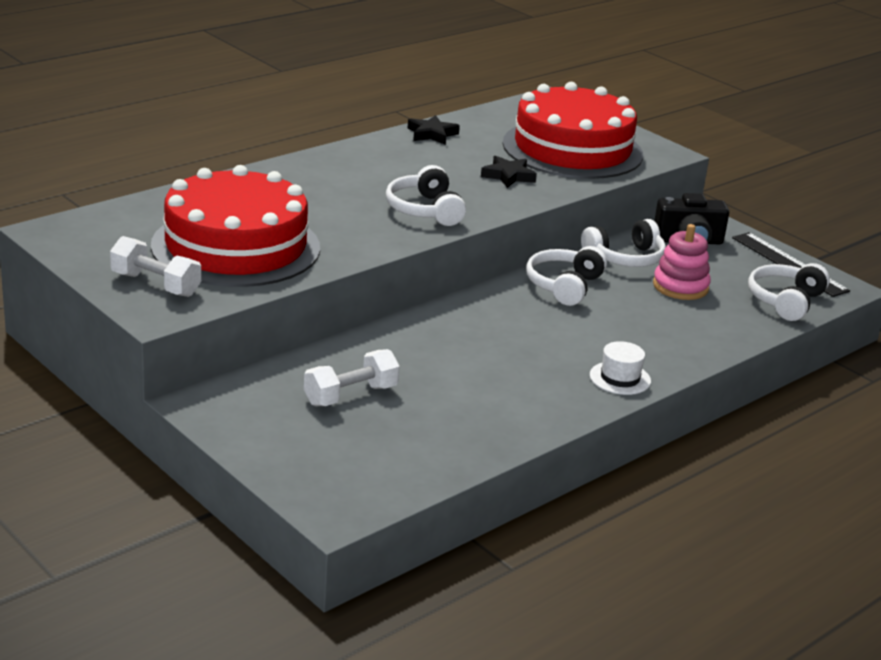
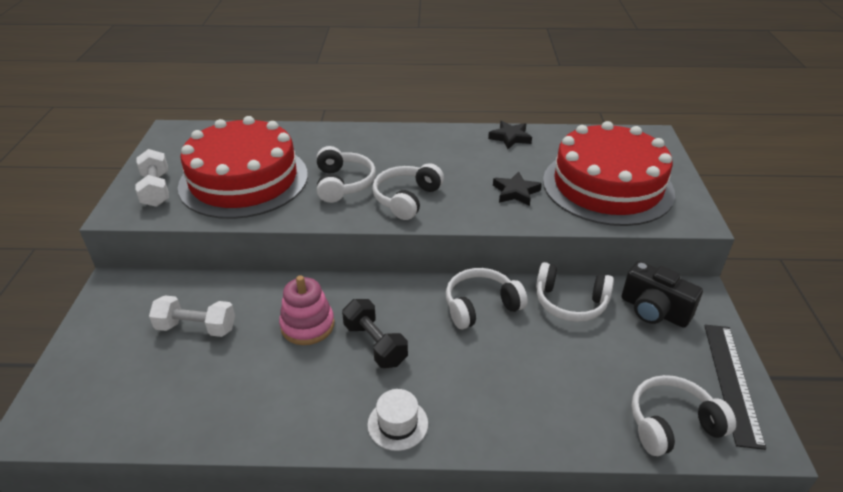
camera: 45 degrees right, 10 degrees up
(344, 217) = (343, 184): none -> white headphones
(524, 342) = (375, 344): none -> black dumbbell
(680, 287) = (583, 355): pink stacking toy -> pink stacking toy (307, 325)

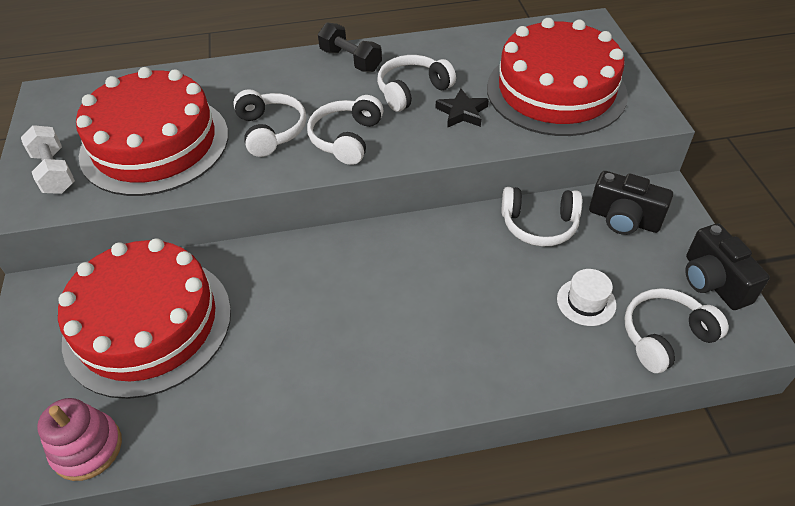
camera: 10 degrees left, 10 degrees up
(196, 327) = (148, 324): white dumbbell -> red cake
(307, 325) = (271, 299): pink stacking toy -> pink stacking toy (87, 448)
(375, 344) = (349, 307): black dumbbell -> black dumbbell (350, 60)
(397, 424) = (396, 390): white hat -> white hat (586, 302)
(481, 306) = (449, 245): white headphones -> white headphones (412, 90)
(510, 138) = (440, 47): black star -> none
(732, 382) = (713, 282): black ruler -> black camera

